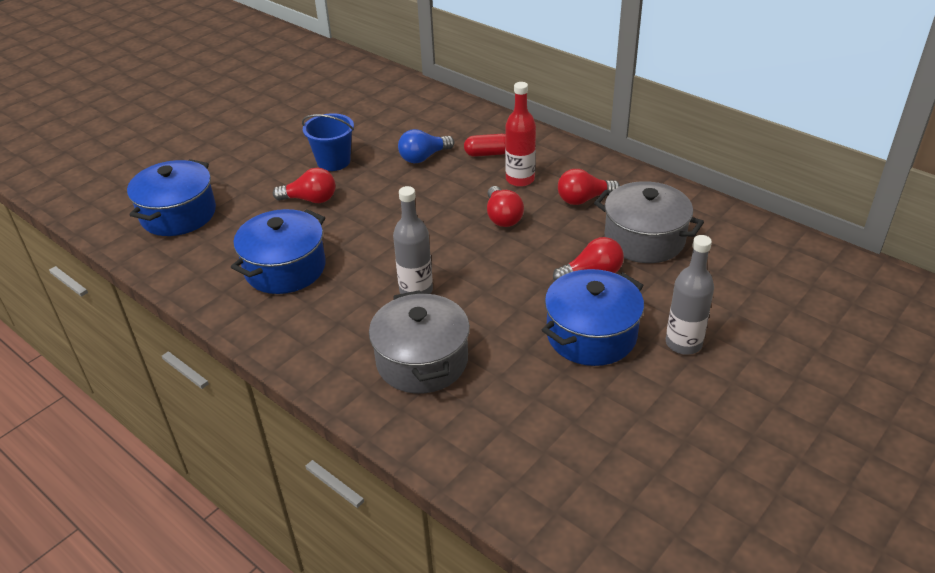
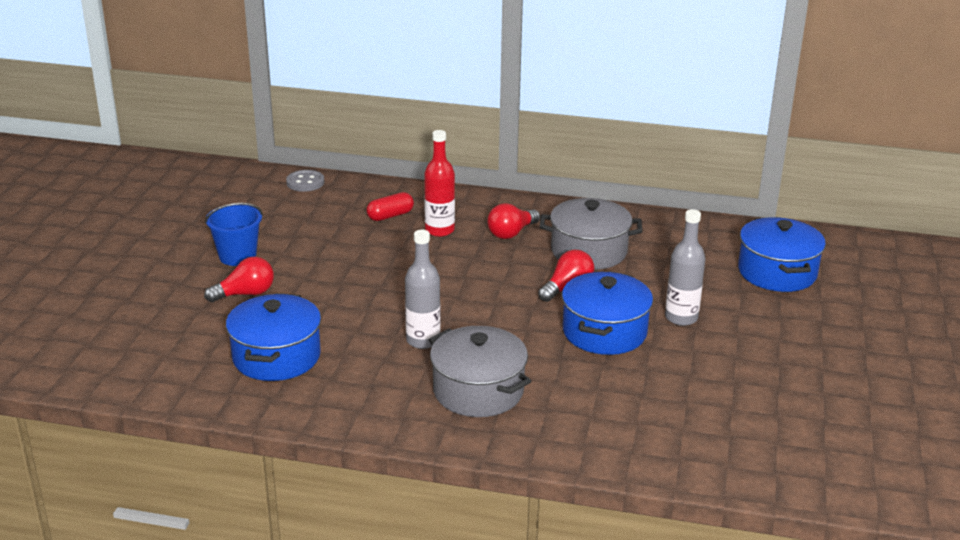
camera: 30 degrees left, 10 degrees down
(178, 214) = (109, 341): blue pot -> blue pot (777, 272)
(423, 157) = (329, 232): blue light bulb -> none
(443, 104) = (305, 182): none -> grey button
(502, 217) = (450, 264): red light bulb -> none

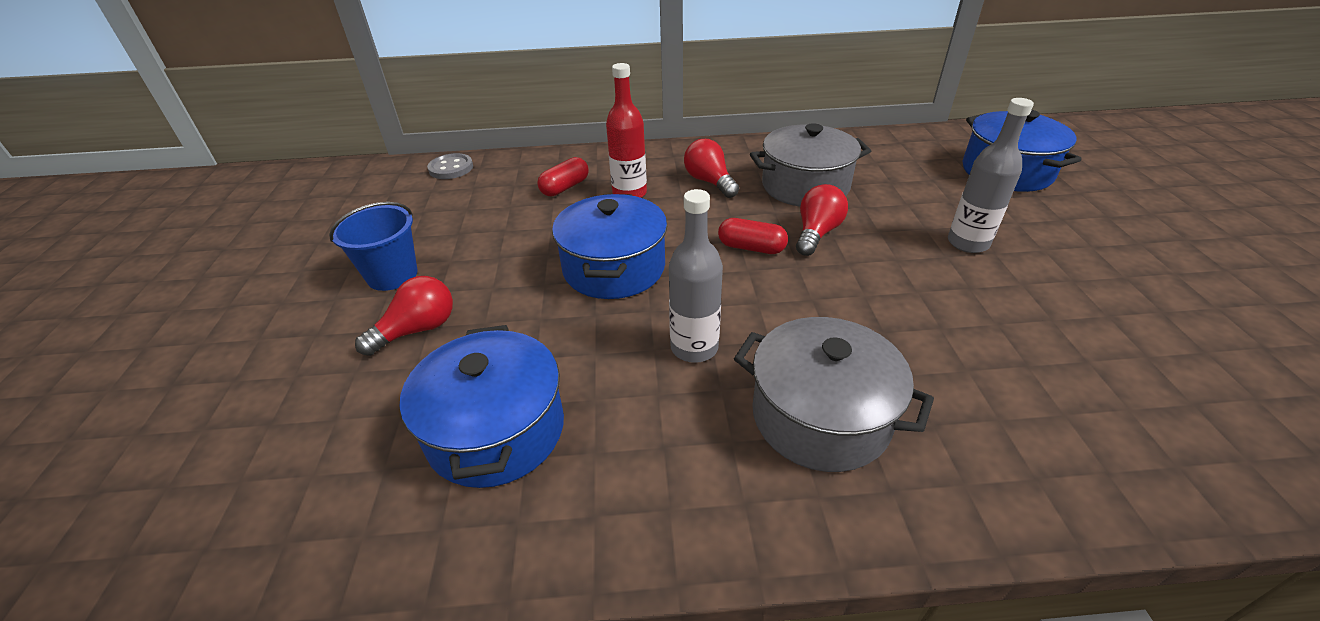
camera: 15 degrees left, 10 degrees up
(508, 288) = (751, 248): none -> red capsule
(511, 233) = (709, 182): red light bulb -> red light bulb turned 120 degrees clockwise
(604, 332) = (903, 281): blue pot -> blue pot (614, 268)

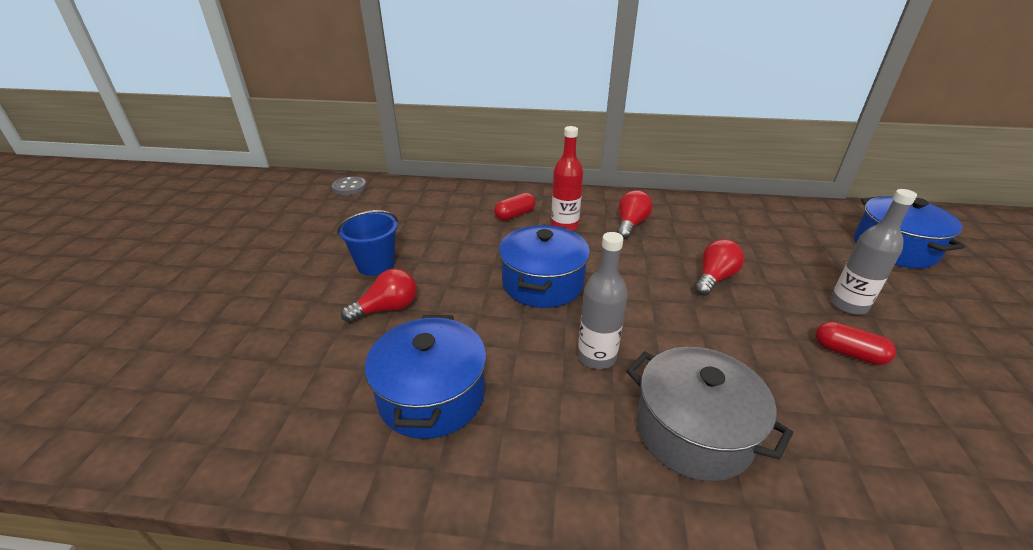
camera: 10 degrees right, 5 degrees down
(451, 168) = (432, 189): grey button -> grey button (349, 187)
(709, 182) = (630, 225): red light bulb -> red light bulb turned 45 degrees clockwise
(751, 248) = (657, 282): red capsule -> red capsule (848, 353)
(805, 186) = (710, 238): grey pot -> none

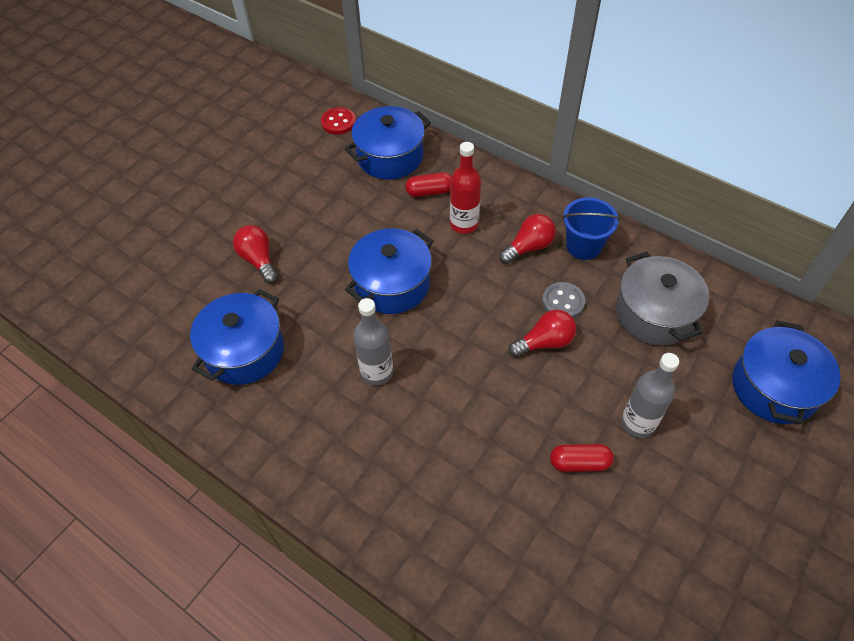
camera: 30 degrees right, 20 degrees up
(349, 187) = (306, 97): grey button -> grey button (563, 302)
(376, 264) = (276, 209): blue bucket -> blue bucket (583, 246)
(387, 309) = (258, 260): red light bulb -> red light bulb turned 120 degrees counterclockwise
(393, 195) = (338, 122): none -> red button
(459, 203) = (390, 157): none -> blue pot
(693, 431) = (392, 460): grey pot -> grey pot (654, 313)
(848, 353) = (579, 463): red capsule -> red capsule turned 60 degrees counterclockwise

